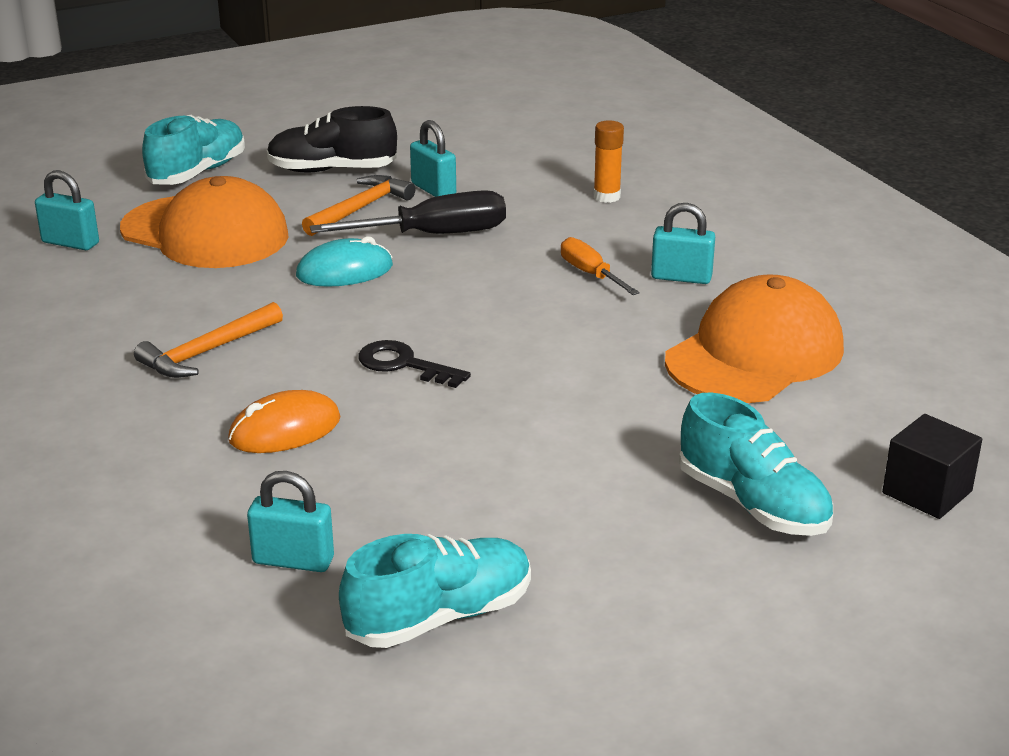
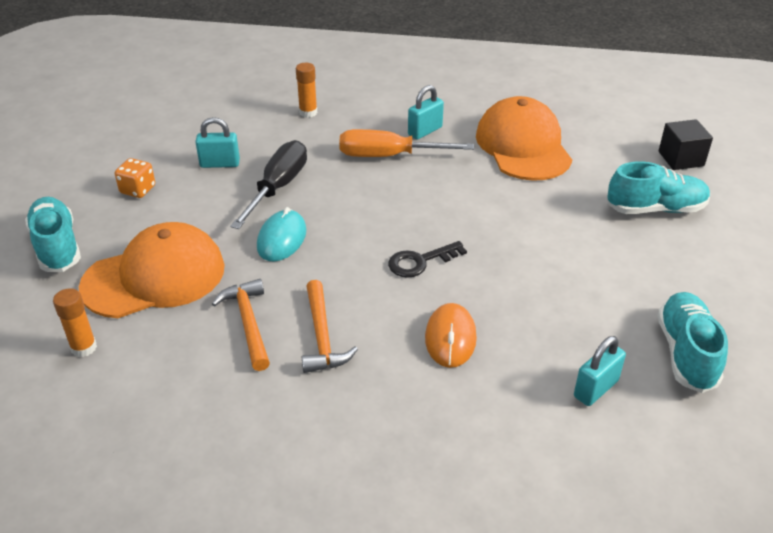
camera: 55 degrees left, 10 degrees up
(70, 243) = (84, 348): turquoise padlock -> orange glue stick
(332, 170) = (138, 190): black shoe -> orange dice
(361, 209) = (207, 200): orange hammer -> orange hammer (248, 323)
(591, 274) = (389, 156): orange screwdriver -> orange screwdriver, size x1.68

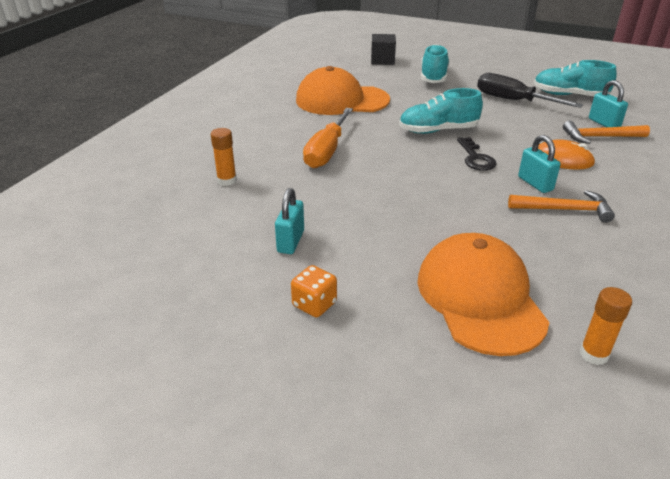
camera: 75 degrees left, 5 degrees down
(57, 247) = (411, 379): turquoise shoe -> turquoise shoe (438, 130)
(248, 323) = (550, 244): orange hammer -> orange hammer (600, 137)
(278, 188) = (351, 210): black screwdriver -> black screwdriver (513, 101)
(282, 239) = (432, 216): turquoise mouse -> none
(425, 131) = (298, 131): turquoise padlock -> turquoise padlock (535, 183)

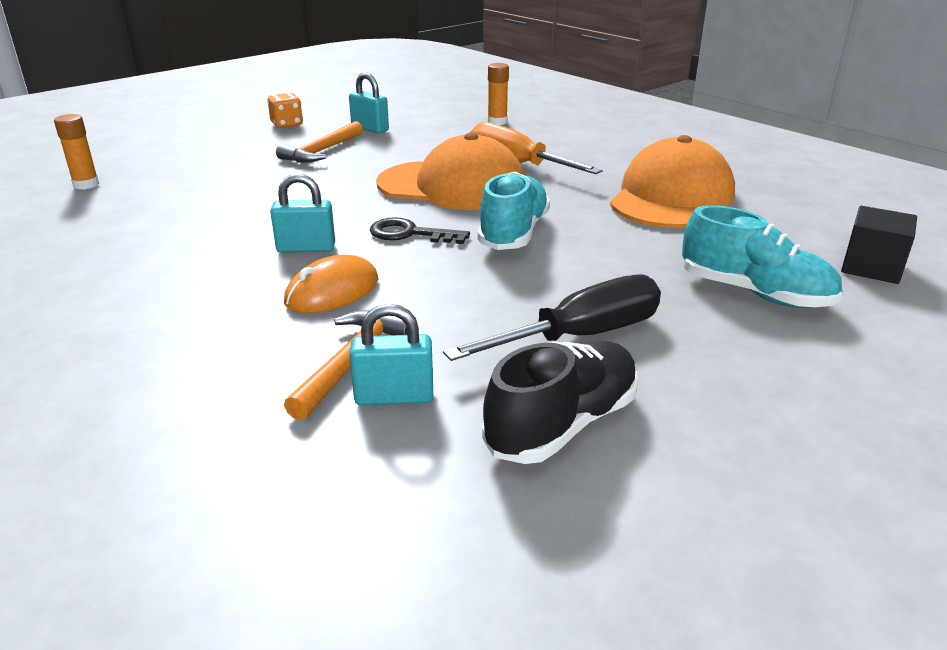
camera: 115 degrees right, 5 degrees down
(480, 298) = (201, 168): orange cap -> orange cap (452, 186)
(565, 210) = (236, 244): orange hammer -> orange hammer (321, 151)
(569, 95) = (562, 424): turquoise shoe -> black shoe

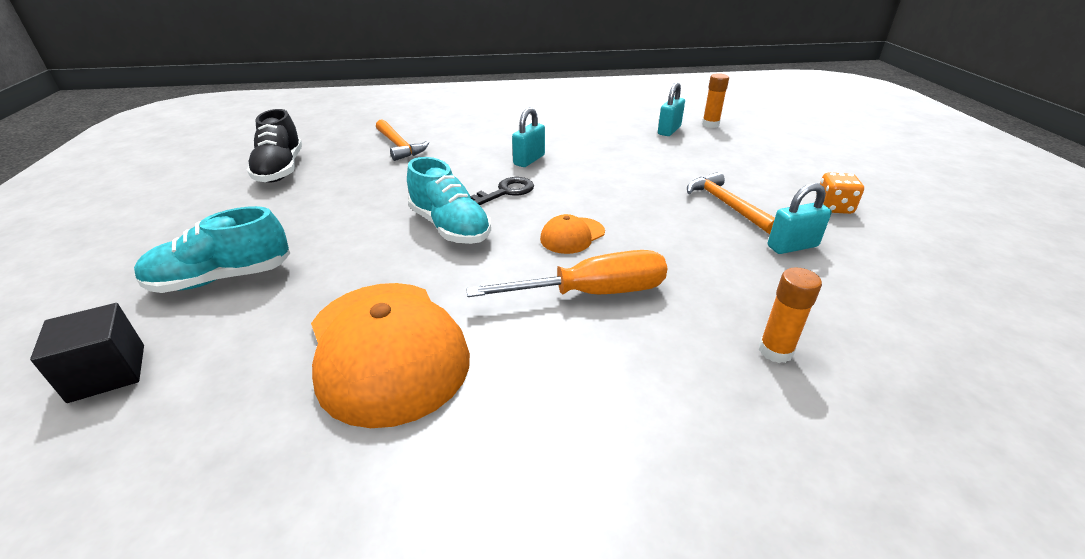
camera: 125 degrees right, 5 degrees up
(332, 291) = (467, 155): orange mouse -> none
(394, 397) = (361, 147): turquoise padlock -> turquoise padlock (669, 130)
(452, 186) = (572, 236): orange cap -> orange cap, size x0.46
(579, 336) = (314, 197): black screwdriver -> none

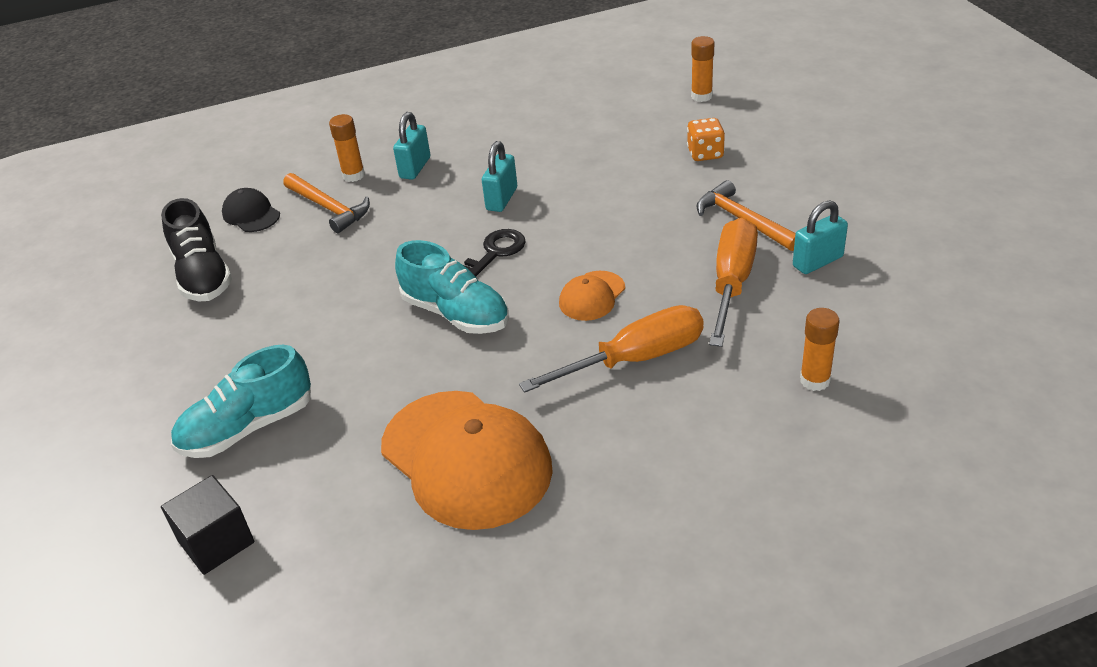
camera: 10 degrees left, 5 degrees up
(343, 141) = (251, 214): none -> black cap
(429, 131) = (353, 175): none -> orange glue stick
(669, 130) = (654, 116): turquoise padlock -> turquoise padlock (415, 168)
(705, 248) = (732, 283): none -> orange screwdriver
(833, 207) = (854, 201): orange dice -> orange dice (705, 153)

